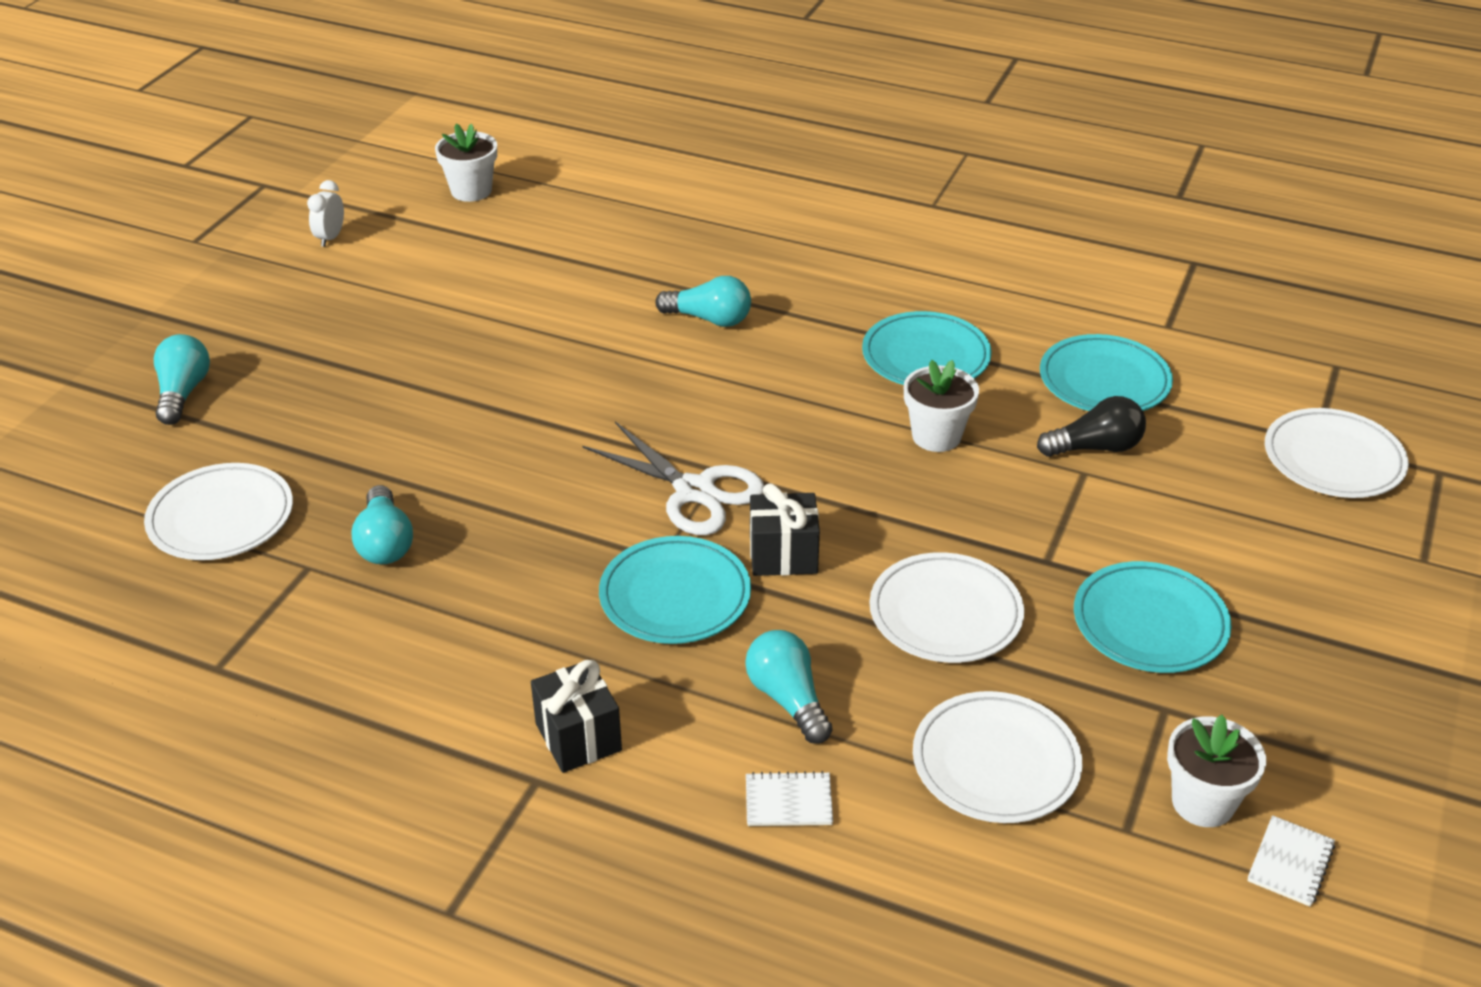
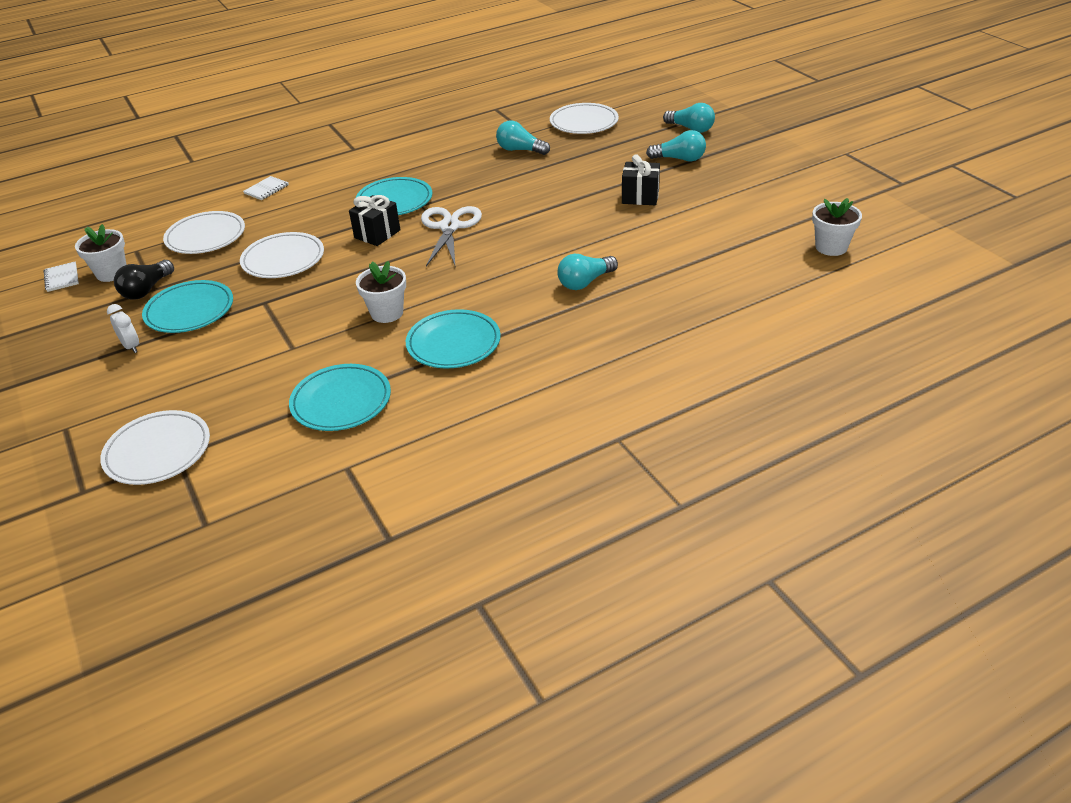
camera: 130 degrees right, 0 degrees up
(330, 238) = (811, 190): white clock -> white clock (131, 346)
(578, 737) = (359, 161): black gift -> black gift (640, 197)
(694, 491) = (450, 227): white scissors -> white scissors turned 105 degrees clockwise
(788, 699) = (306, 206): turquoise light bulb -> turquoise light bulb (679, 159)
(1095, 448) = (301, 363): black light bulb -> black light bulb (146, 290)

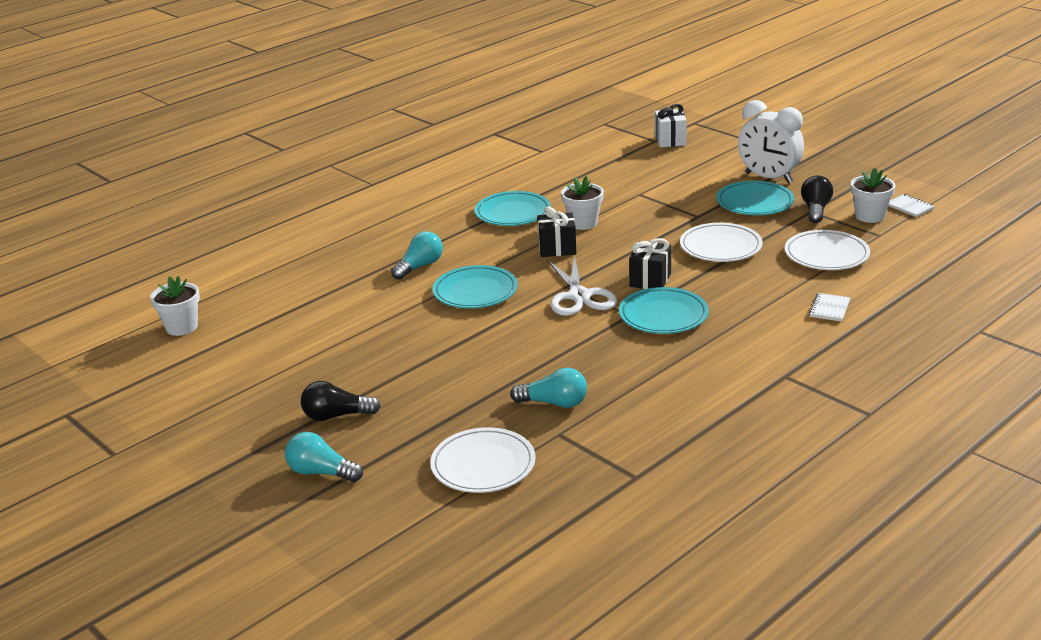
camera: 165 degrees right, 10 degrees down
(131, 346) = (768, 178): white clock -> white clock, size x2.16
(158, 451) = (670, 140): white plate -> white gift
(341, 401) = (572, 174): turquoise plate -> turquoise plate (475, 291)
(640, 197) = (381, 356): black gift -> black gift (557, 248)
(679, 159) = (336, 416): turquoise light bulb -> black light bulb

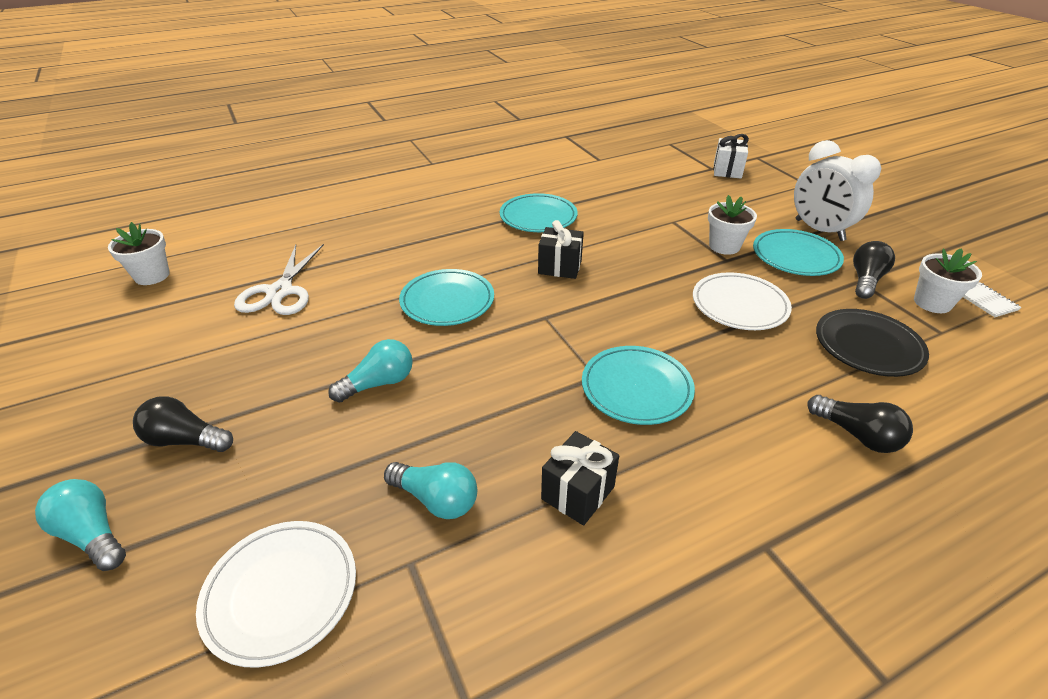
camera: 15 degrees right, 10 degrees up
(420, 266) = (414, 258): turquoise light bulb -> turquoise light bulb (379, 383)
(579, 296) = (552, 335): white scissors -> white scissors (280, 292)
(583, 223) = (601, 243): white flower pot -> white flower pot (724, 246)
(650, 280) = (641, 332): black gift -> black gift (578, 493)
(826, 255) = (868, 346): white plate -> black plate
(829, 308) = (857, 435): white notebook -> black light bulb

